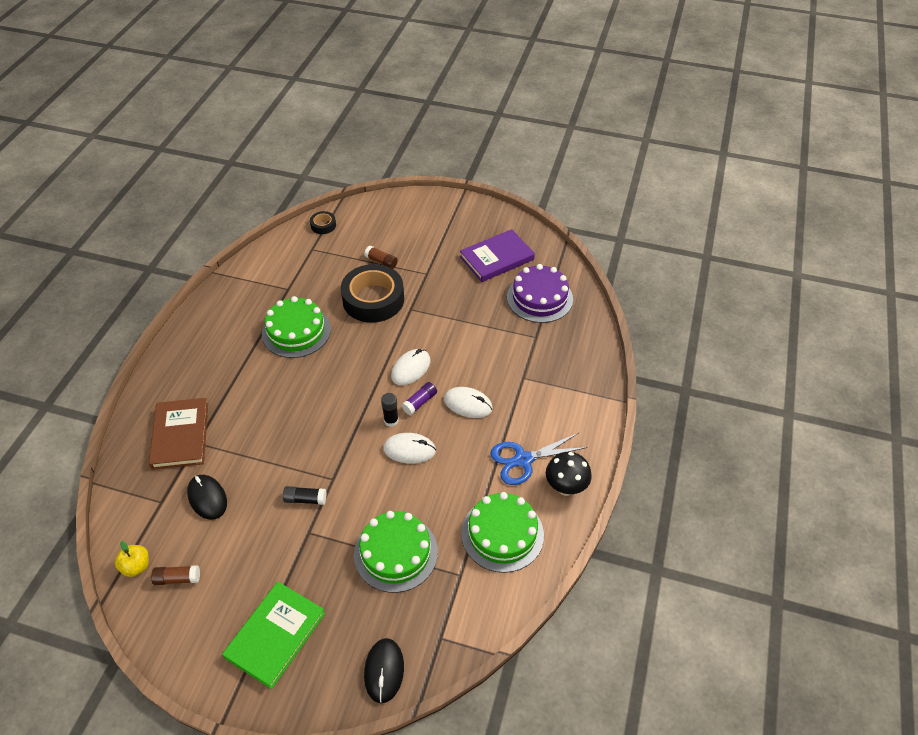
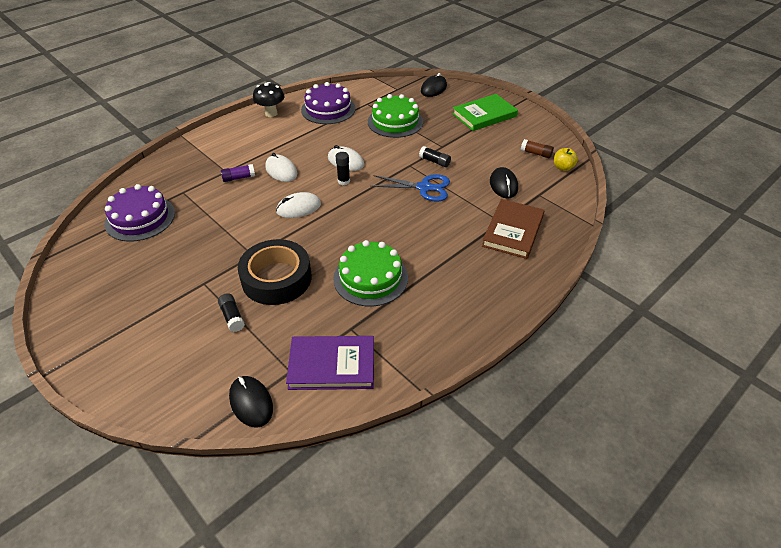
camera: 150 degrees left, 5 degrees down
(323, 225) = (251, 402): black tape -> black mouse
(381, 262) = (232, 317): brown glue stick -> black glue stick
(420, 402) = (313, 184): purple glue stick -> purple glue stick (239, 178)
(496, 258) = (125, 269): purple book -> purple book (332, 365)
(502, 534) = (328, 109): green cake -> purple cake
(523, 460) = (280, 132): blue scissors -> blue scissors (424, 188)

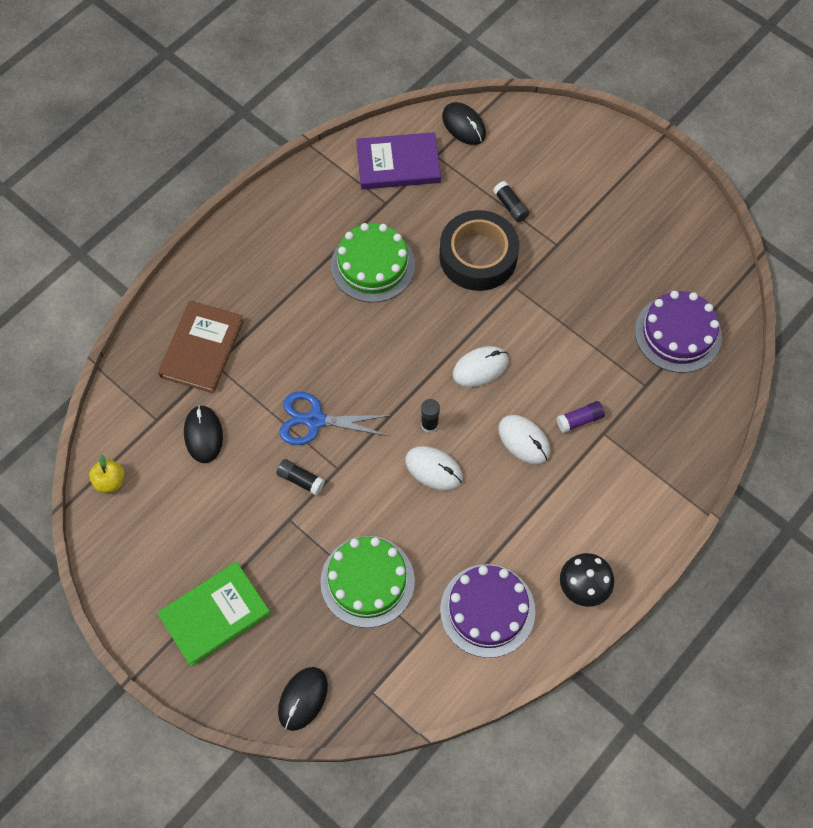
camera: 175 degrees right, 20 degrees up
(536, 153) = (144, 512): brown glue stick -> none

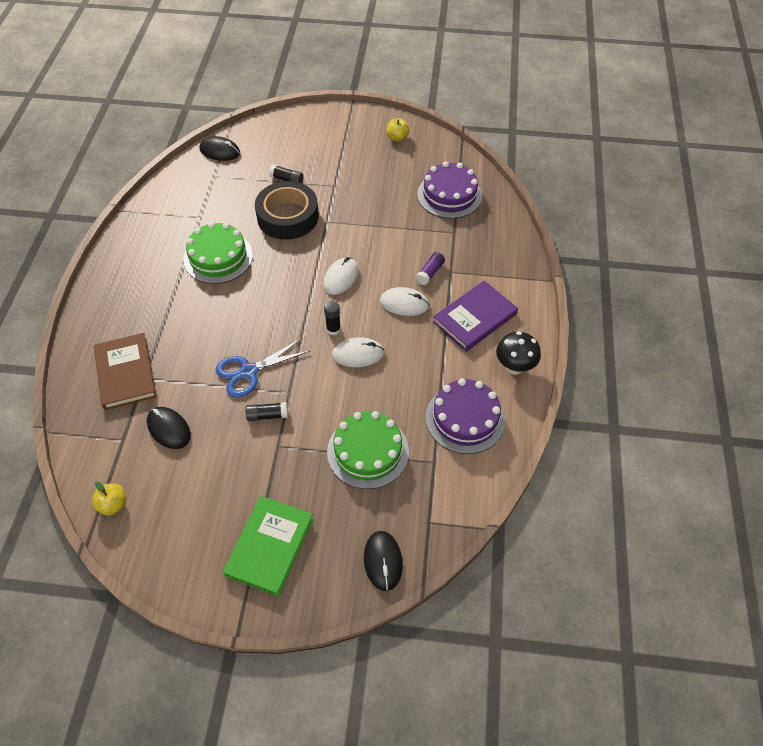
camera: 35 degrees left, 10 degrees down
(398, 164) = (191, 192): purple book -> purple book (474, 318)
(676, 219) = (397, 138): none -> yellow apple

